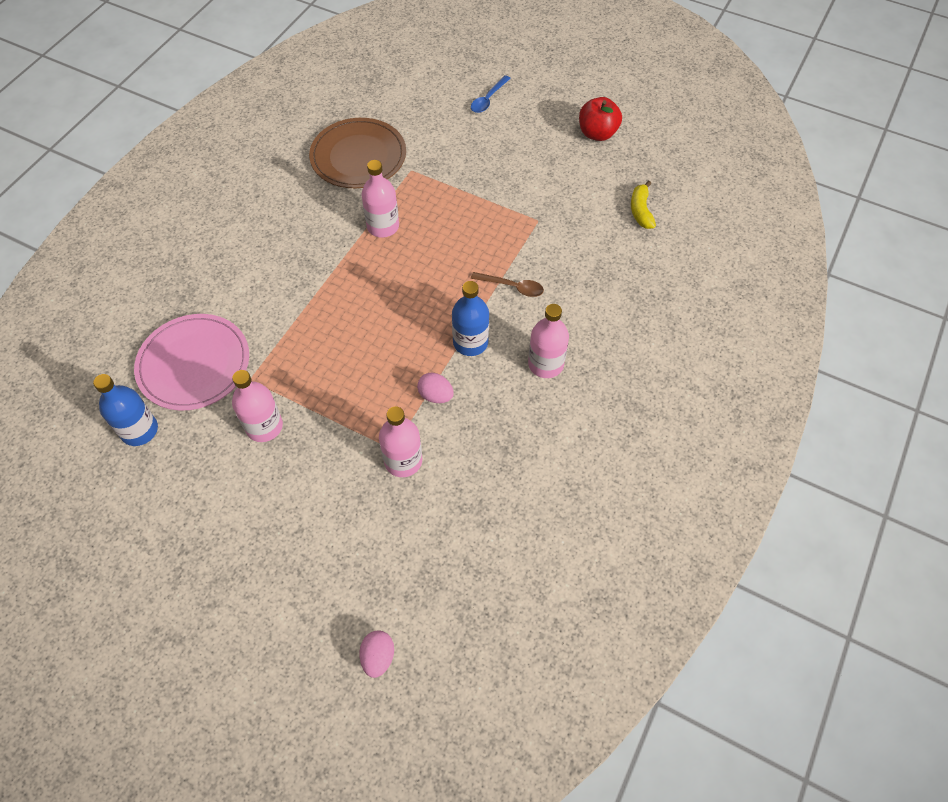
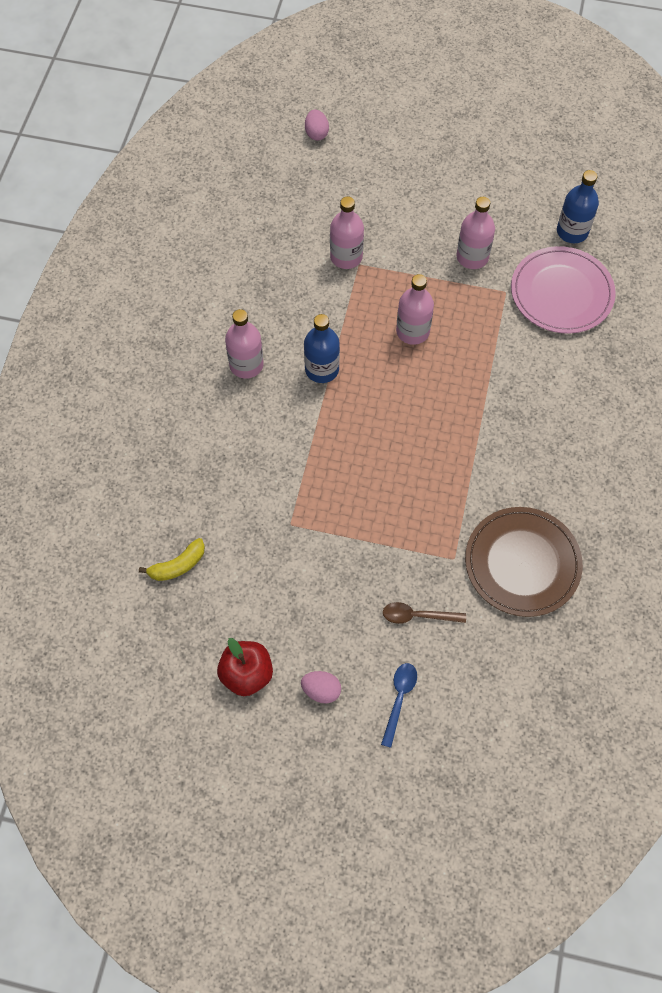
camera: 165 degrees right, 5 degrees up
(383, 226) = (454, 475): pink bottle -> pink bottle (412, 331)
(436, 395) = (337, 314): pink egg -> pink egg (321, 690)
(512, 287) = (297, 436): brown spoon -> brown spoon (417, 616)
(641, 211) = (178, 565): yellow banana -> yellow banana turned 75 degrees clockwise

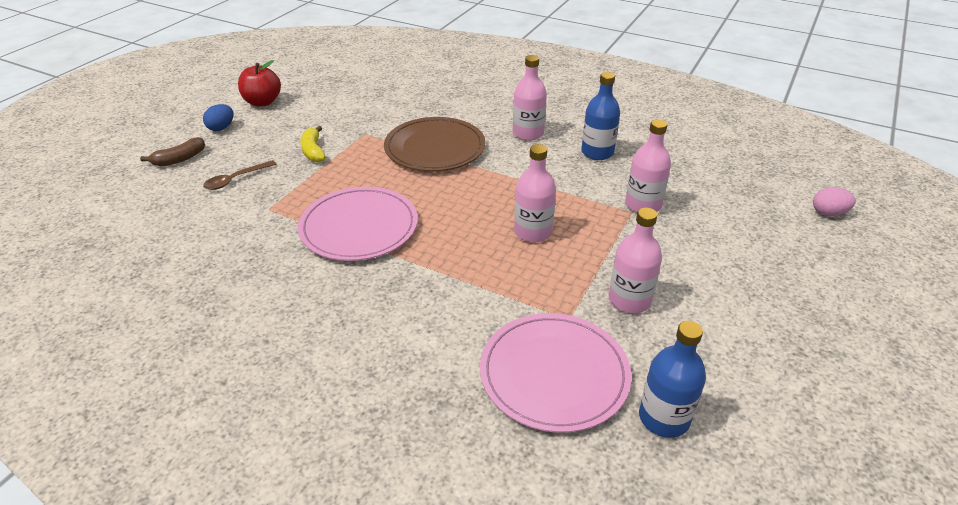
camera: 105 degrees right, 25 degrees down
(178, 565) = (365, 87): yellow banana -> yellow banana (313, 151)
(321, 690) = (221, 128): pink egg -> blue egg
(322, 369) = (507, 170): blue bottle -> blue bottle (597, 152)
(399, 699) = (179, 159): blue spoon -> brown banana
(417, 616) = (235, 179): brown spoon -> brown spoon turned 150 degrees counterclockwise
(453, 468) = (359, 227): none -> pink plate
(522, 563) = (228, 250): brown plate -> brown plate (435, 148)

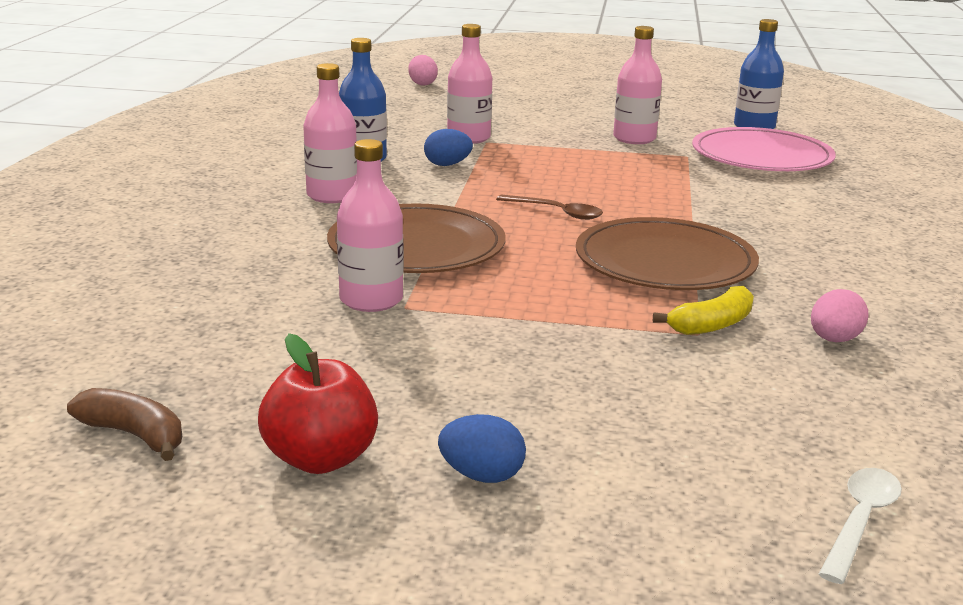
camera: 110 degrees left, 15 degrees down
(107, 197) = (860, 521): none -> white spoon
(179, 159) = (650, 483): brown banana -> brown banana (134, 435)
(220, 253) = (834, 340): none -> pink egg
(235, 179) = (654, 388): brown spoon -> brown spoon (556, 212)
(313, 151) = (498, 339): yellow banana -> yellow banana (712, 325)
(359, 227) = (665, 262): pink plate -> brown plate
(533, 232) = (570, 176): pink bottle -> pink bottle (371, 300)
(576, 183) = (447, 165): none -> blue egg

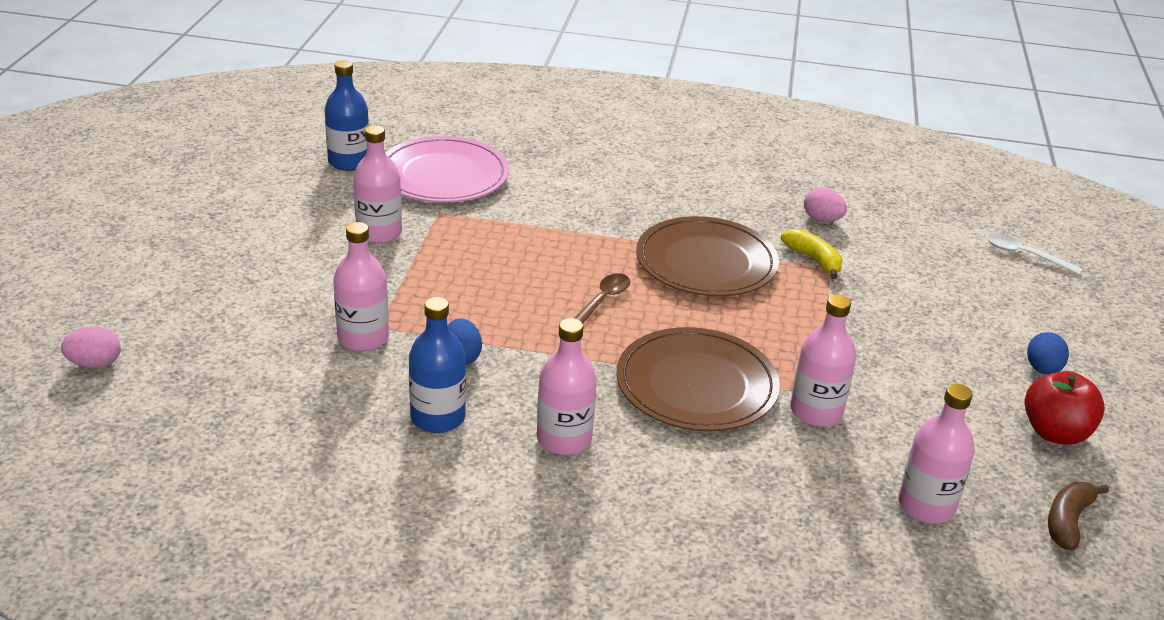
camera: 90 degrees left, 10 degrees up
(195, 344) = (926, 505): none -> pink bottle

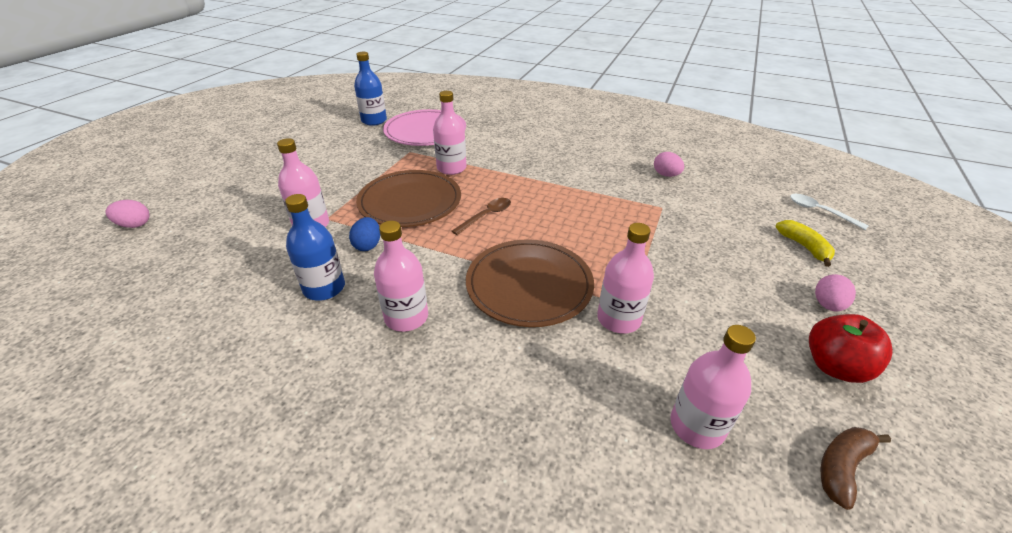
camera: 15 degrees right, 5 degrees up
(379, 233) = (365, 160): pink bottle -> pink bottle (451, 168)
(706, 262) = (572, 196): brown plate -> brown plate (410, 201)
(813, 260) = (652, 201): yellow banana -> yellow banana (804, 247)
(1042, 369) = (827, 305): blue egg -> pink egg

